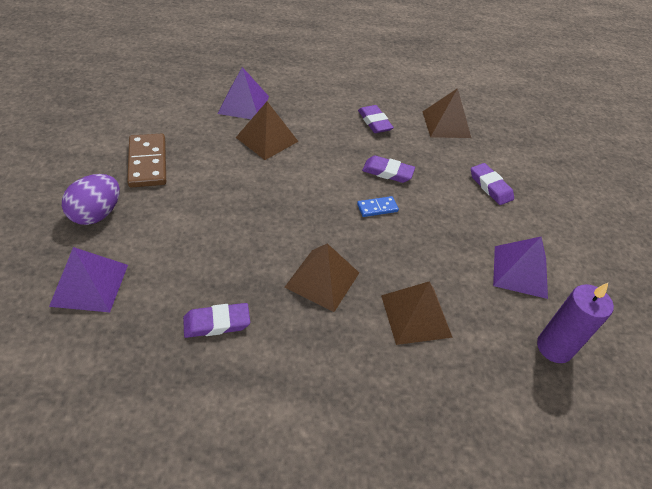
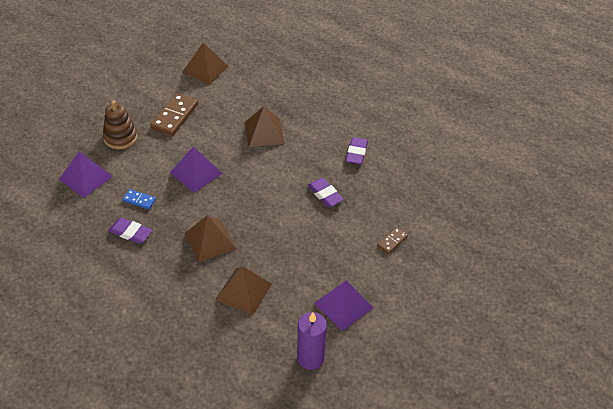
camera: 40 degrees right, 0 degrees up
(97, 214) = (120, 137): purple egg -> brown stacking toy
(243, 105) = (273, 99): purple pyramid -> purple pyramid (196, 173)
(377, 208) = (290, 215): blue domino -> blue domino (139, 200)
(446, 124) = (413, 179): brown pyramid -> brown pyramid (205, 69)
(490, 186) = (392, 241): purple eraser -> brown domino

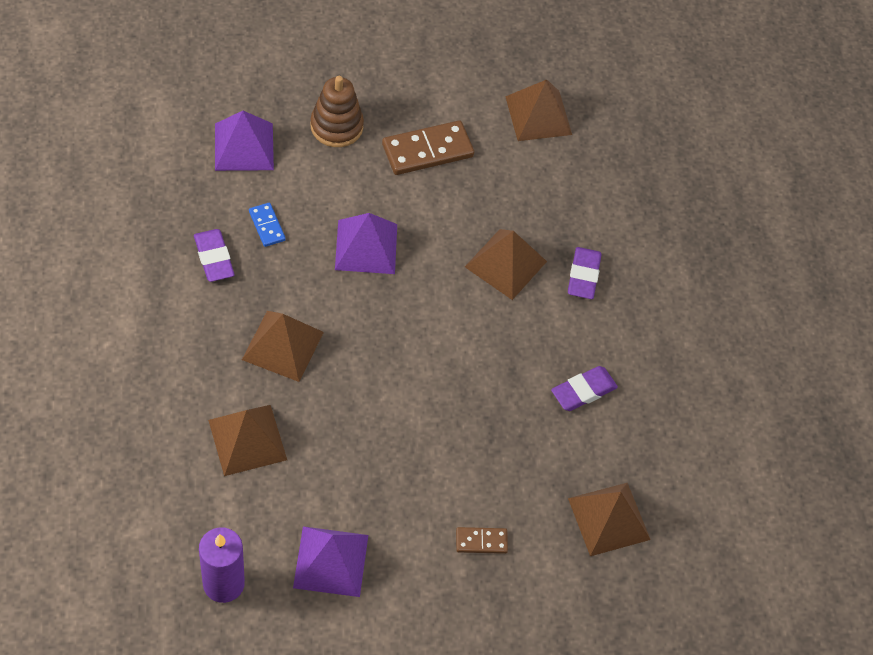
camera: 40 degrees right, 10 degrees up
(325, 194) = (478, 409): purple eraser -> purple eraser (583, 275)
(427, 190) = (608, 518): none -> brown pyramid

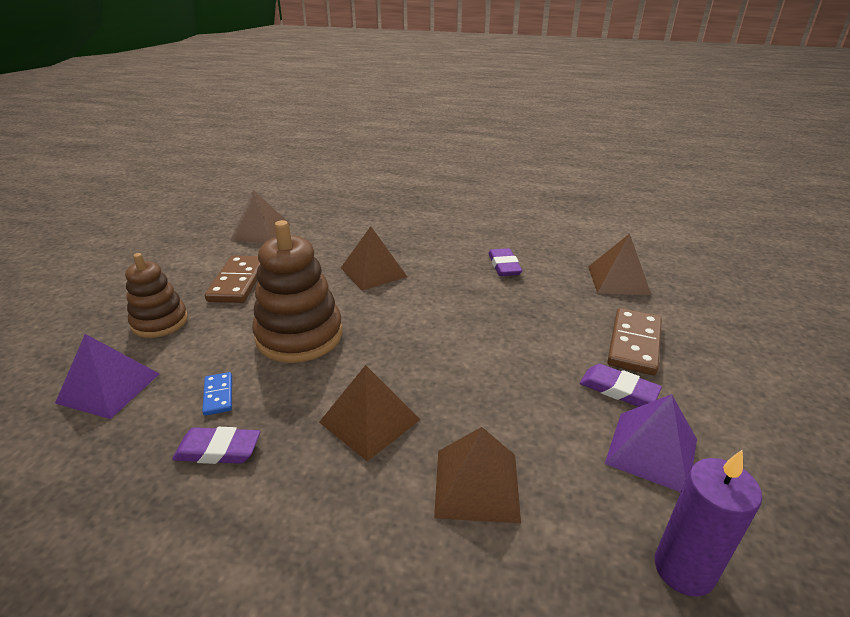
camera: 60 degrees left, 25 degrees down
(267, 226) = (218, 395): blue domino -> blue domino turned 75 degrees clockwise
(366, 246) = (299, 336): purple pyramid -> brown stacking toy
(481, 541) = (634, 344): brown domino -> brown domino, size x1.90
(583, 275) = (407, 245): purple eraser -> purple eraser (618, 390)

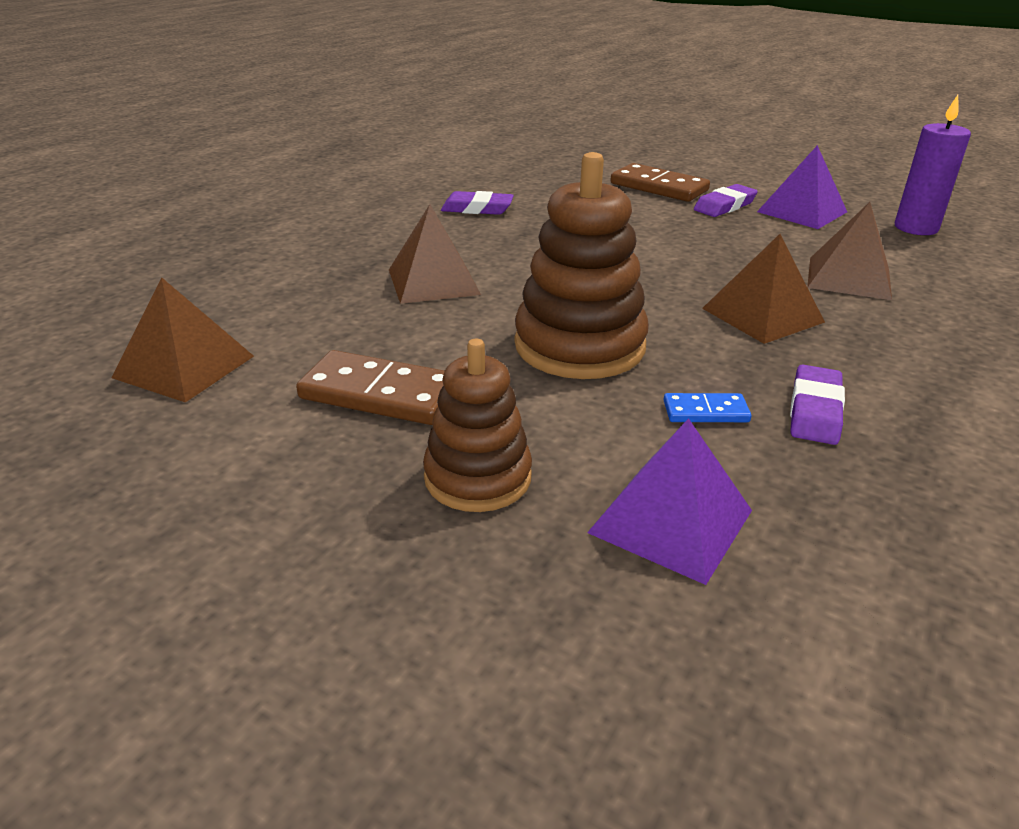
camera: 75 degrees left, 0 degrees up
(618, 280) = (545, 170): brown pyramid -> none

